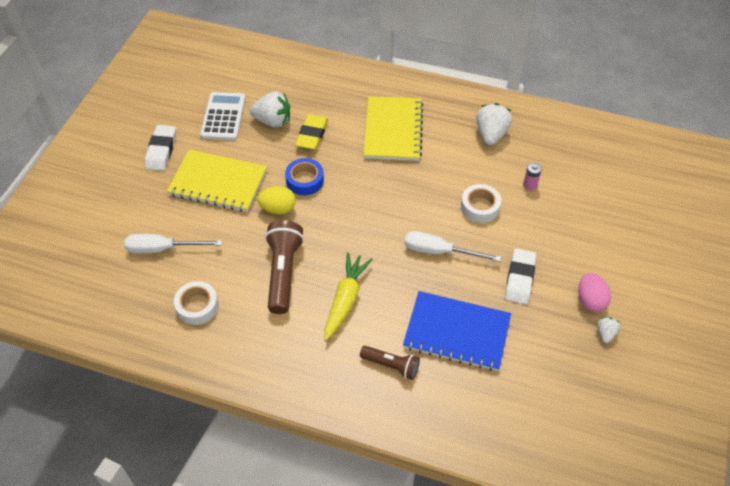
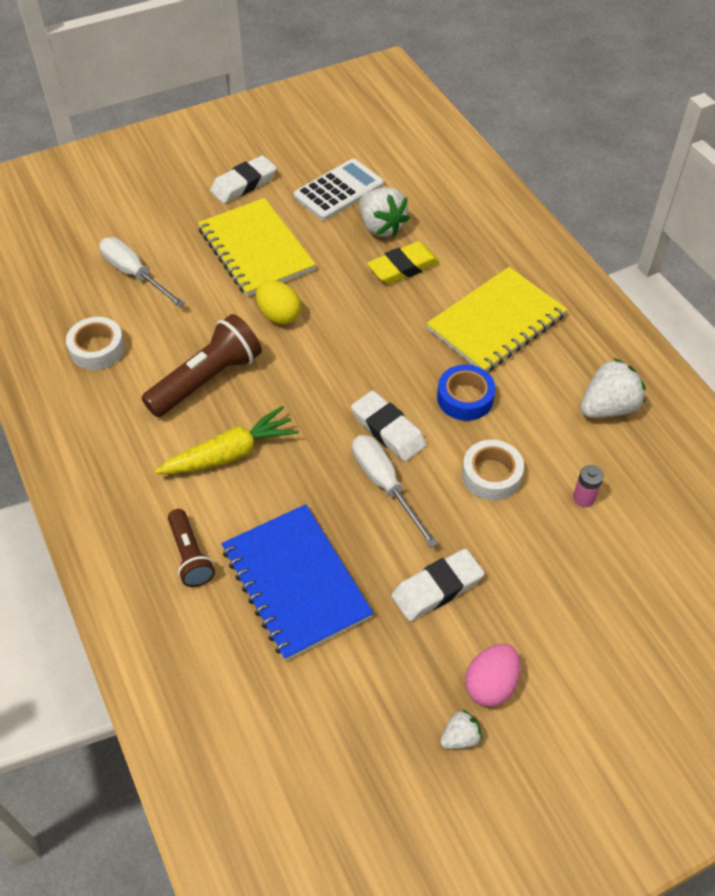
camera: 45 degrees right, 0 degrees up
(305, 180) = (339, 307): blue tape -> blue tape (465, 398)
(408, 224) = (388, 430): none -> white eraser

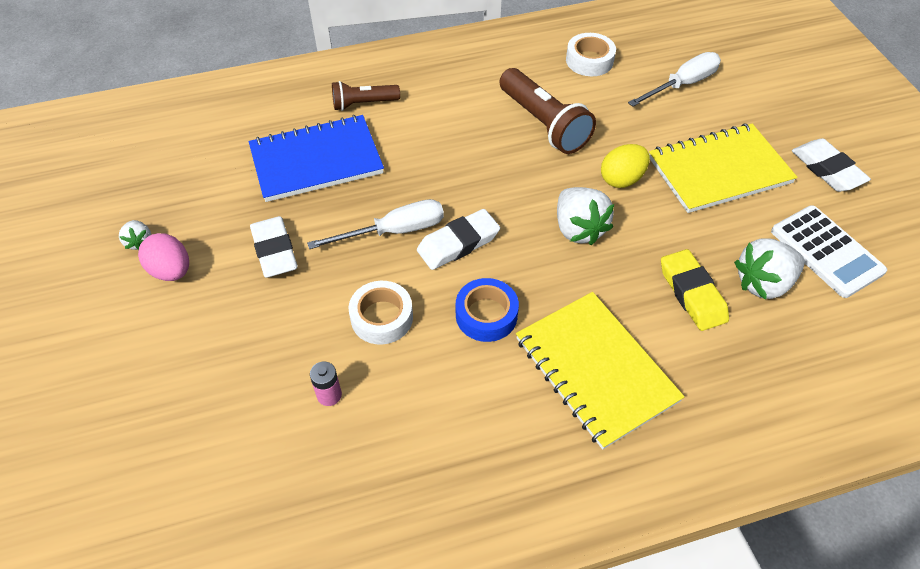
camera: 100 degrees right, 0 degrees up
(230, 453) = (457, 132): yellow carrot -> none
(608, 407) = (445, 457): white strawberry -> white strawberry (578, 229)

